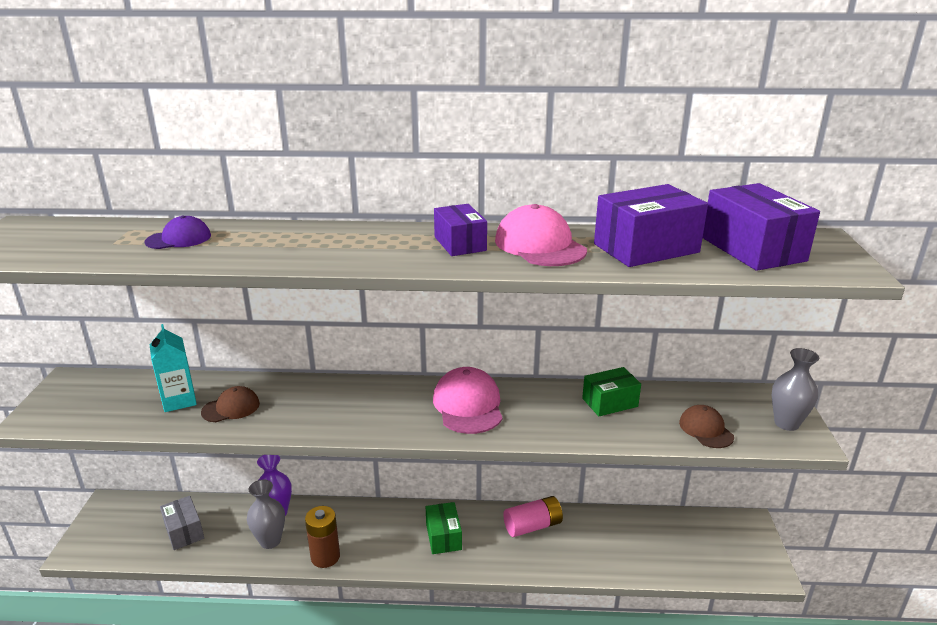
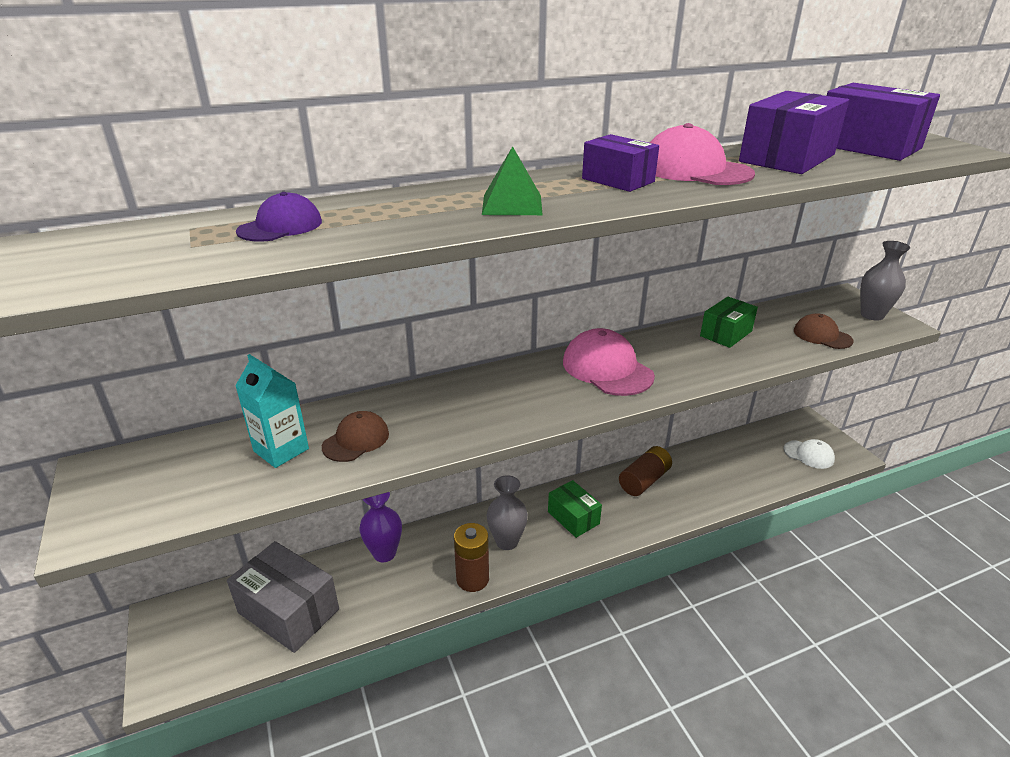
camera: 25 degrees left, 5 degrees up
(184, 531) = (289, 611): grey box -> grey box, size x1.63
(270, 541) = (399, 585): grey vase -> grey vase (507, 541)
(347, 250) = (512, 204): none -> green pyramid
(533, 526) = (644, 480): pink battery -> brown battery
(722, 556) = (809, 454): none -> white cap

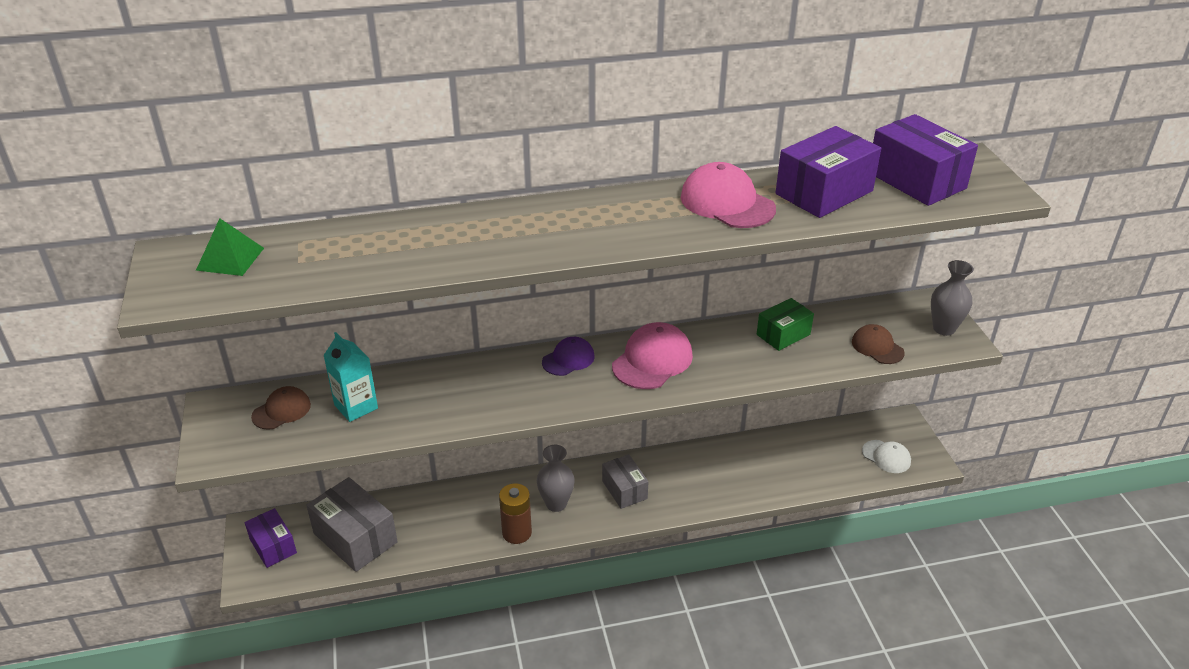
camera: 10 degrees right, 5 degrees up
(280, 226) = (364, 246): purple cap -> purple cap (568, 359)
(356, 440) = (416, 405): brown cap -> brown cap (281, 410)
(384, 553) = (444, 500): purple vase -> none
(512, 204) = (548, 236): green pyramid -> green pyramid (230, 259)
(573, 518) = (624, 490): green box -> grey box
(607, 368) = (652, 360): pink cap -> pink cap turned 60 degrees clockwise
(618, 180) = (651, 211): purple box -> purple box (273, 546)
(644, 480) = (706, 462): brown battery -> none

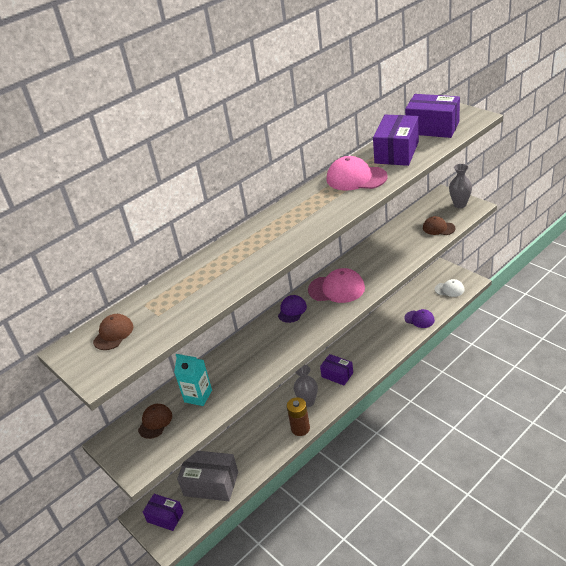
camera: 25 degrees left, 0 degrees up
(230, 259) = (113, 334): green pyramid -> brown cap
(624, 490) = (337, 375): grey box -> purple box
(652, 360) = (336, 289): pink cap -> pink cap turned 90 degrees clockwise
(783, 334) = (388, 244): green box -> none
(804, 475) = (419, 319): none -> purple cap

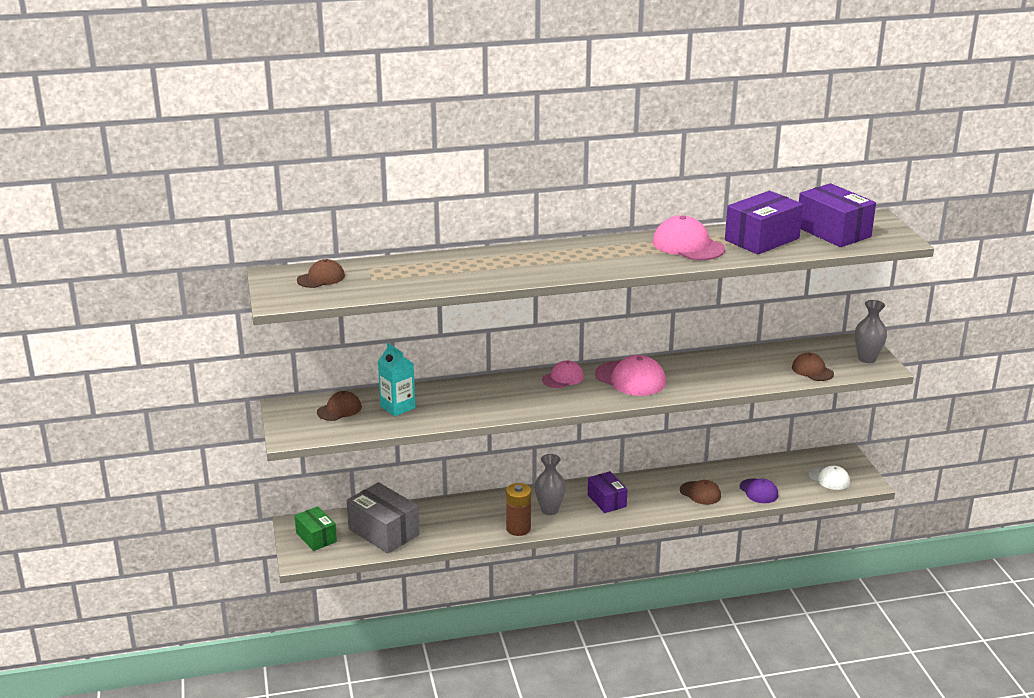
camera: 25 degrees right, 10 degrees down
(165, 517) = (316, 537): purple box -> green box
(292, 310) = (563, 378): purple cap -> pink cap
(388, 338) = (700, 493): none -> brown cap

